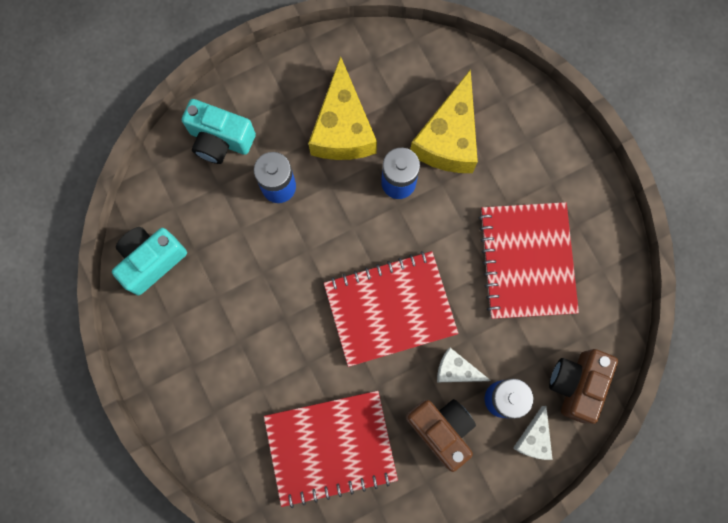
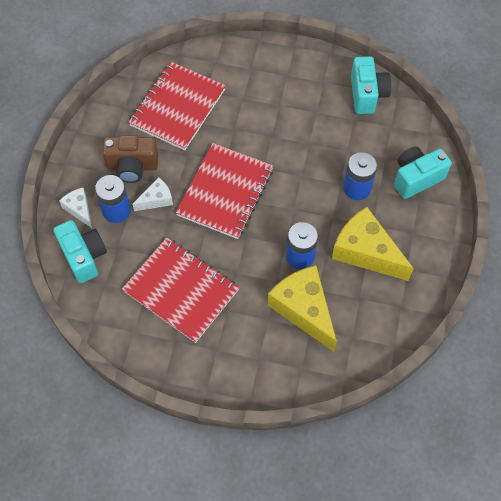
camera: 130 degrees right, 15 degrees down
(576, 384) = (84, 257): brown camera -> turquoise camera

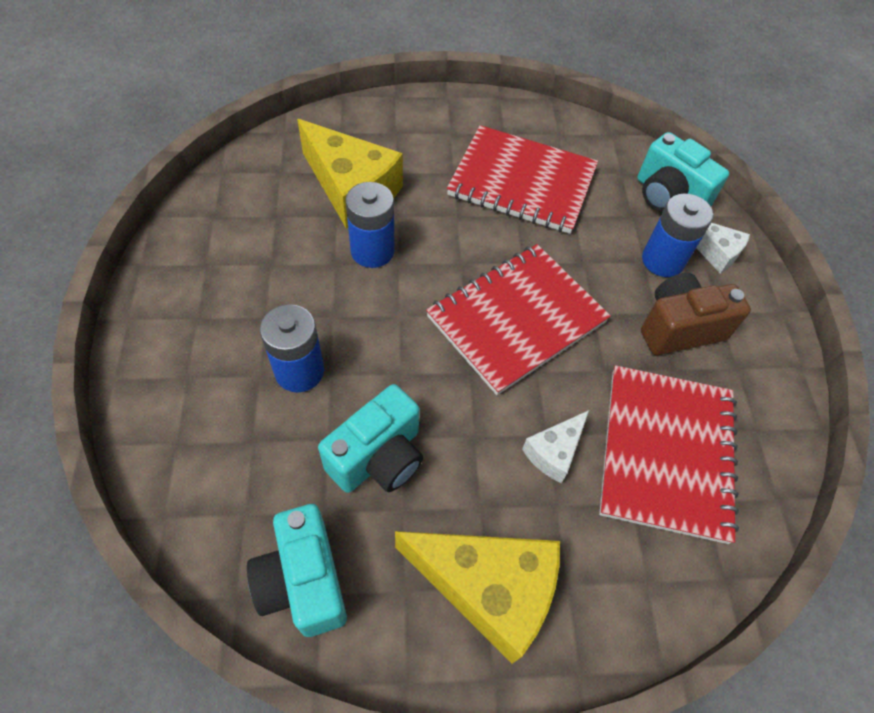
camera: 160 degrees right, 5 degrees down
(156, 199) = (615, 287): white cheese -> white cheese (554, 452)
(225, 192) = (516, 319): red notebook -> red notebook turned 45 degrees clockwise
(365, 251) = (273, 276): yellow cheese -> yellow cheese (488, 589)
(416, 178) = (191, 413): turquoise camera -> turquoise camera (378, 457)

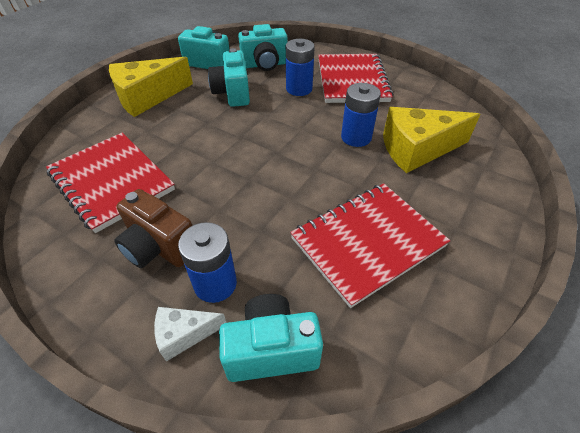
camera: 130 degrees right, 10 degrees down
(250, 472) = (265, 65): none -> turquoise camera
(516, 319) = (252, 170): red notebook -> red notebook (352, 80)
(554, 452) = (168, 142): white cheese -> none
(679, 328) = (159, 247): brown camera -> brown camera turned 105 degrees clockwise

